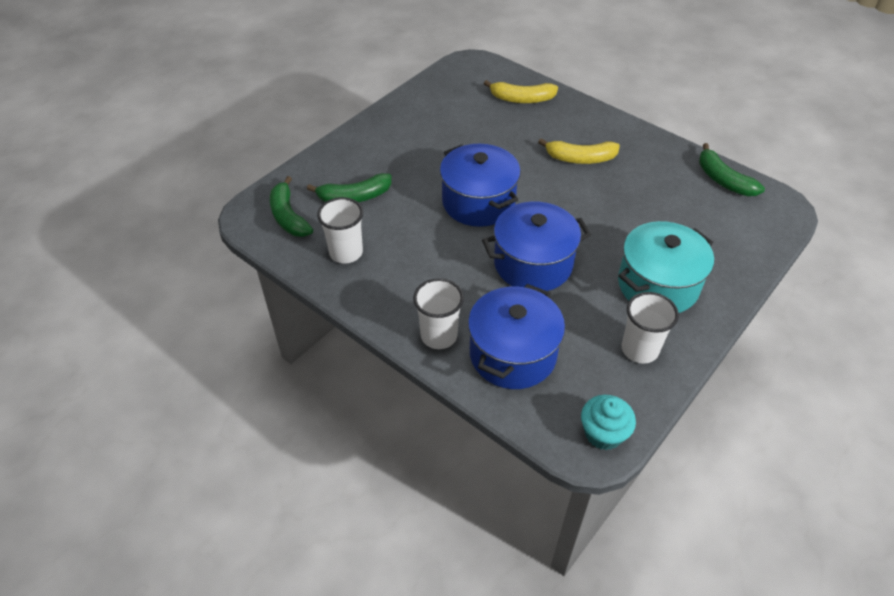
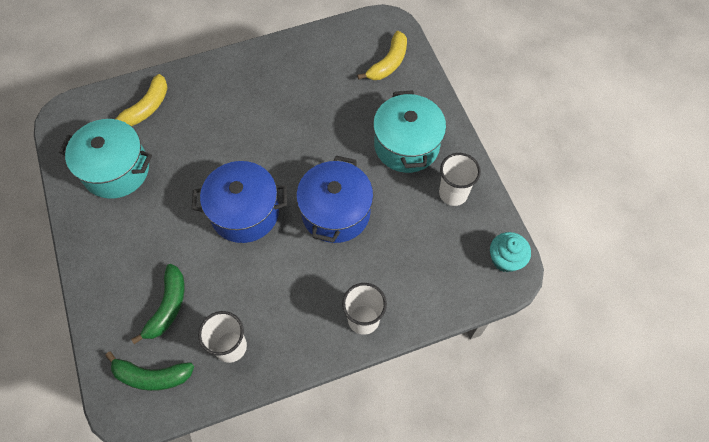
camera: 60 degrees left, 15 degrees up
(450, 111) = (116, 170): none -> turquoise pot
(512, 354) = (410, 277): blue pot -> none
(580, 158) = (249, 111): yellow banana -> yellow banana (388, 63)
(723, 180) = (338, 38): green banana -> none

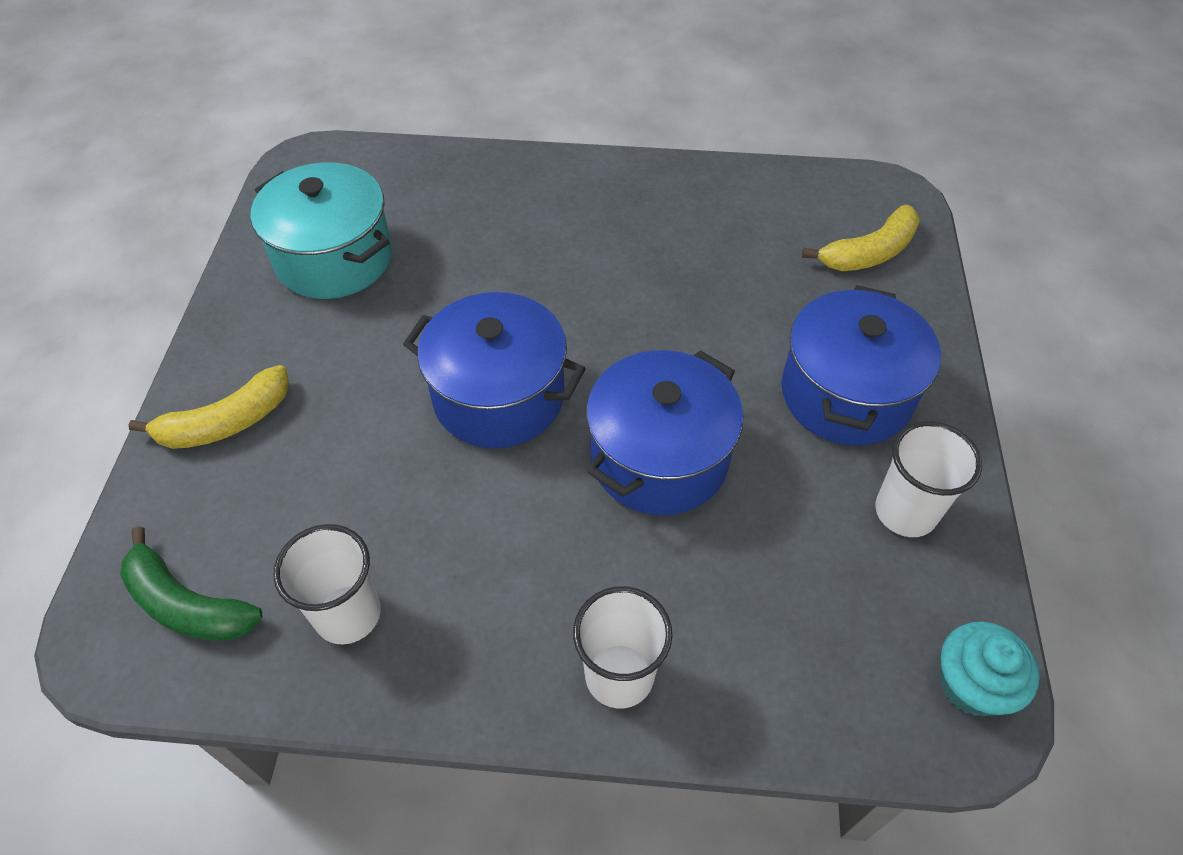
camera: 25 degrees right, 10 degrees down
(146, 108) = (432, 189): yellow banana -> yellow banana (226, 422)
(168, 306) = (284, 497): green banana -> none
(406, 145) = (846, 394): turquoise pot -> blue pot

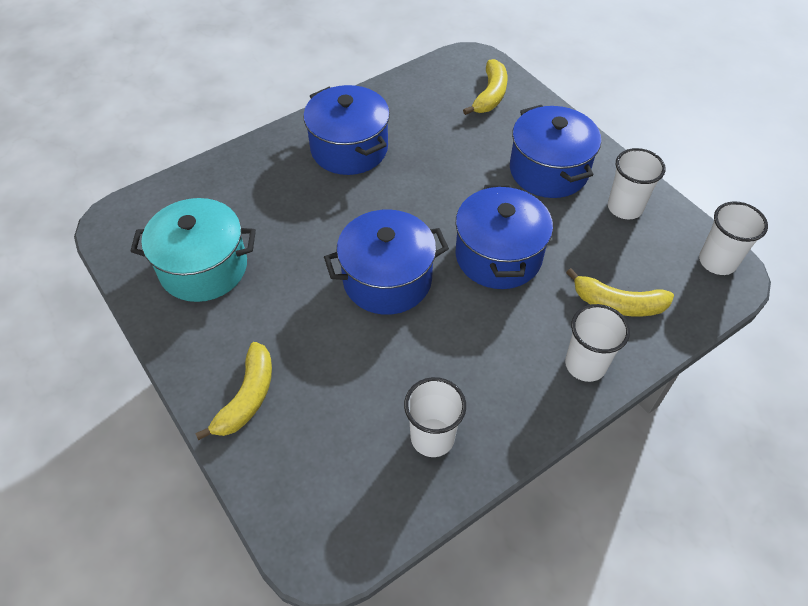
camera: 40 degrees left, 0 degrees up
(187, 604) = (341, 500): green banana -> none
(620, 220) = (349, 149): none -> blue pot
(751, 631) = (617, 303): none -> yellow banana
(971, 684) = (717, 261): turquoise cupcake -> white cup

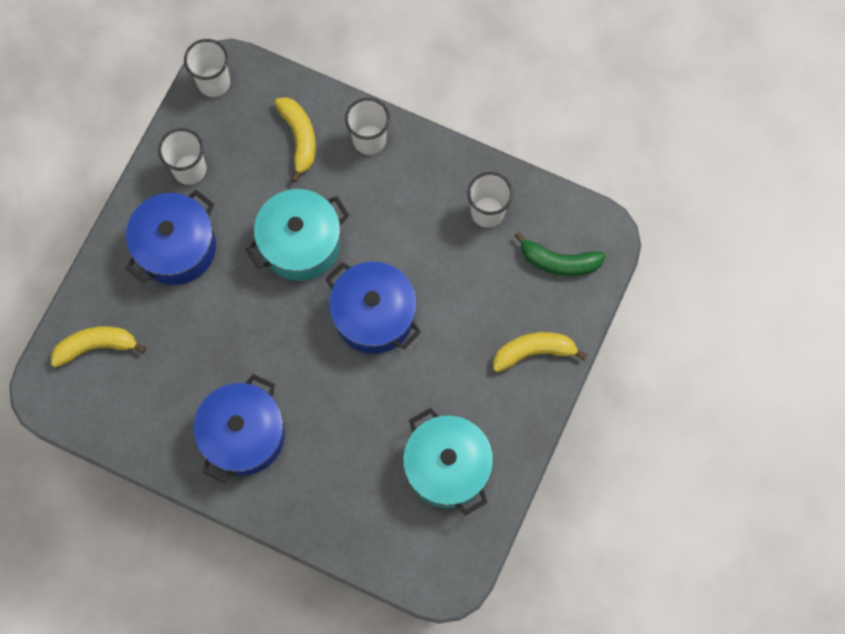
camera: 120 degrees left, 20 degrees up
(325, 481) = (559, 261): none -> green banana
(498, 256) = (300, 244): blue pot -> turquoise pot

